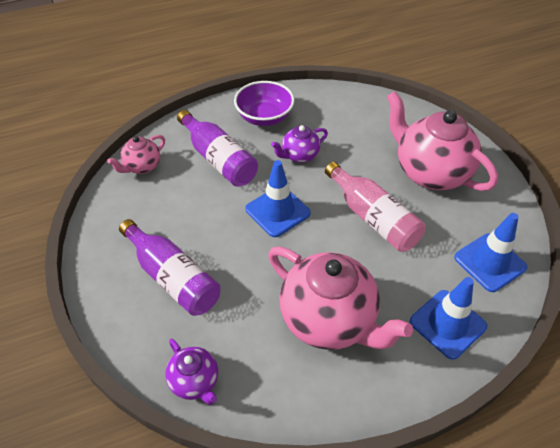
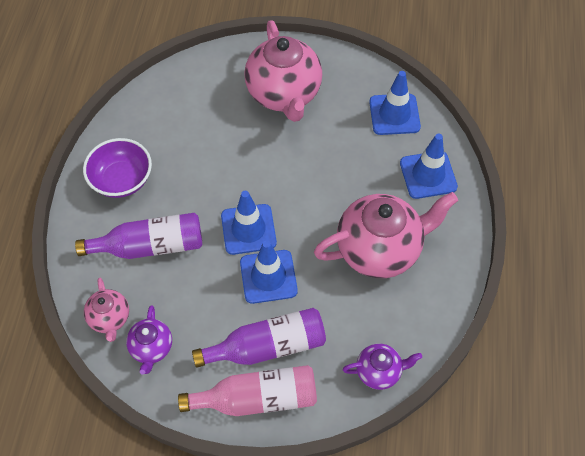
camera: 60 degrees left, 10 degrees up
(241, 246) = (268, 276): none -> blue traffic cone
(299, 155) = (194, 178): purple teapot -> purple teapot (151, 348)
(373, 218) = (303, 163): pink bottle -> pink bottle (257, 398)
(430, 172) = (284, 94): pink teapot -> pink teapot turned 90 degrees counterclockwise

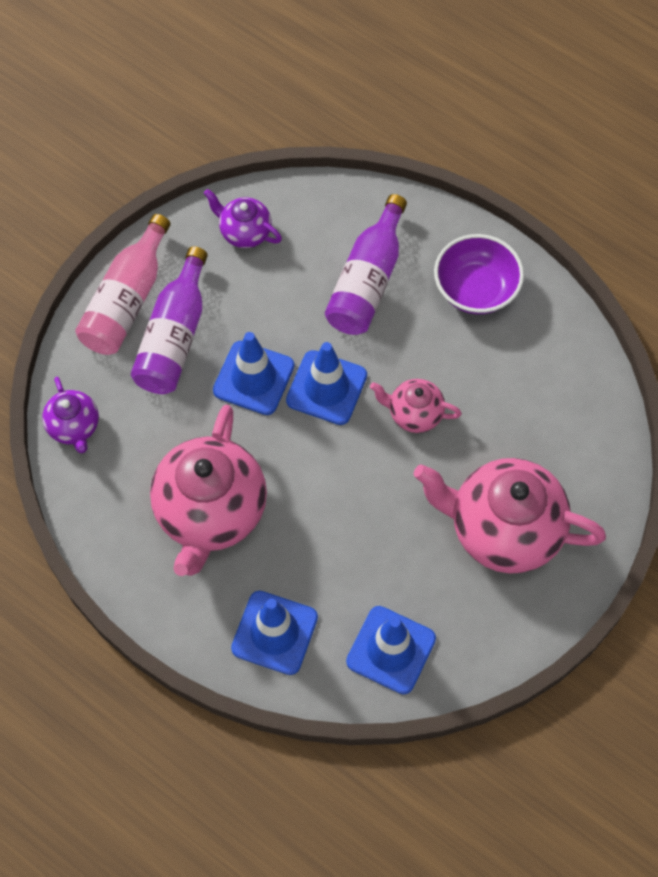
camera: 120 degrees right, 5 degrees up
(110, 318) = (303, 209): pink teapot -> pink teapot (414, 414)
(379, 371) = (74, 427): purple teapot -> purple teapot turned 45 degrees counterclockwise

